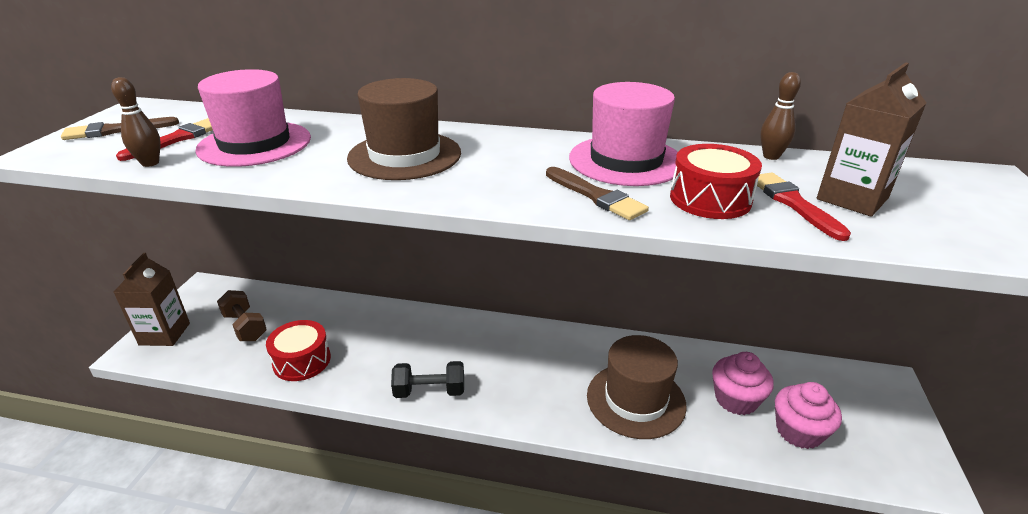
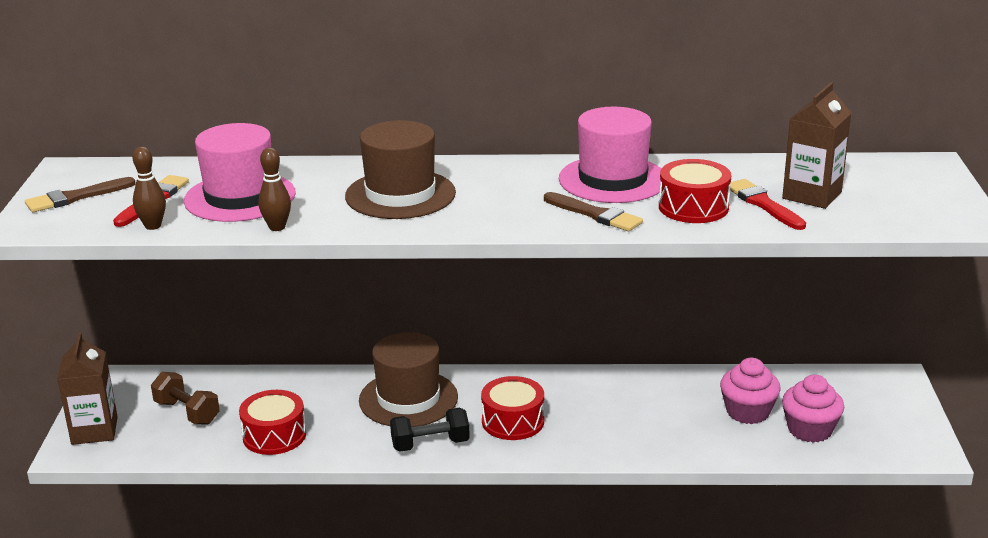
camera: 10 degrees left, 5 degrees down
(511, 377) = (513, 421): none -> red drum
(635, 400) = (647, 425): brown hat -> brown hat (408, 399)
(771, 156) = (744, 163): brown bowling pin -> brown bowling pin (277, 227)

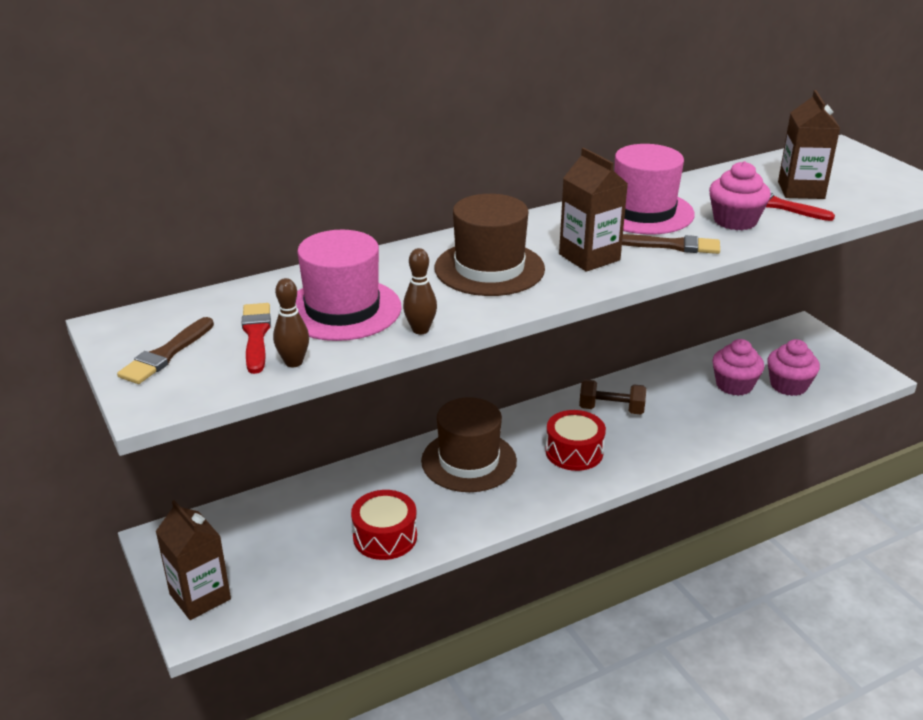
camera: 30 degrees left, 5 degrees up
(187, 412) = (277, 544): brown dumbbell -> brown dumbbell (611, 409)
(430, 444) = (529, 496): black dumbbell -> none
(501, 206) = (589, 257): none -> brown carton
(693, 207) = (735, 221): red drum -> pink cupcake

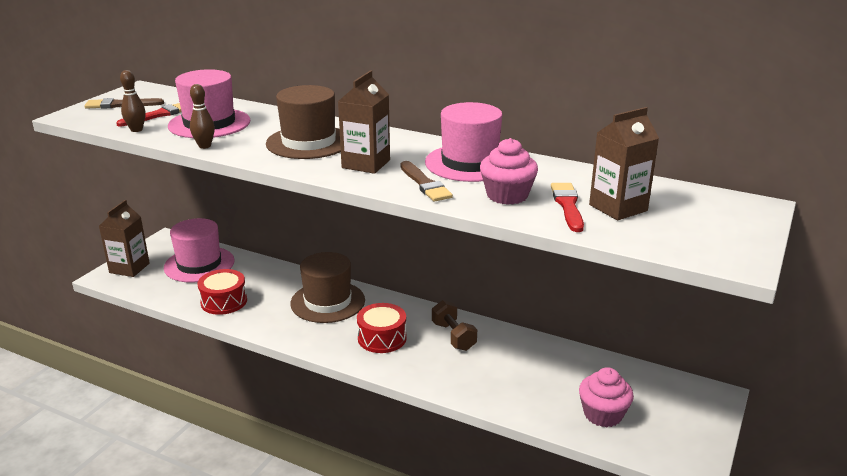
camera: 55 degrees right, 5 degrees down
(268, 530) = (199, 264): none -> pink hat
(734, 385) = (563, 384): pink cupcake -> none

